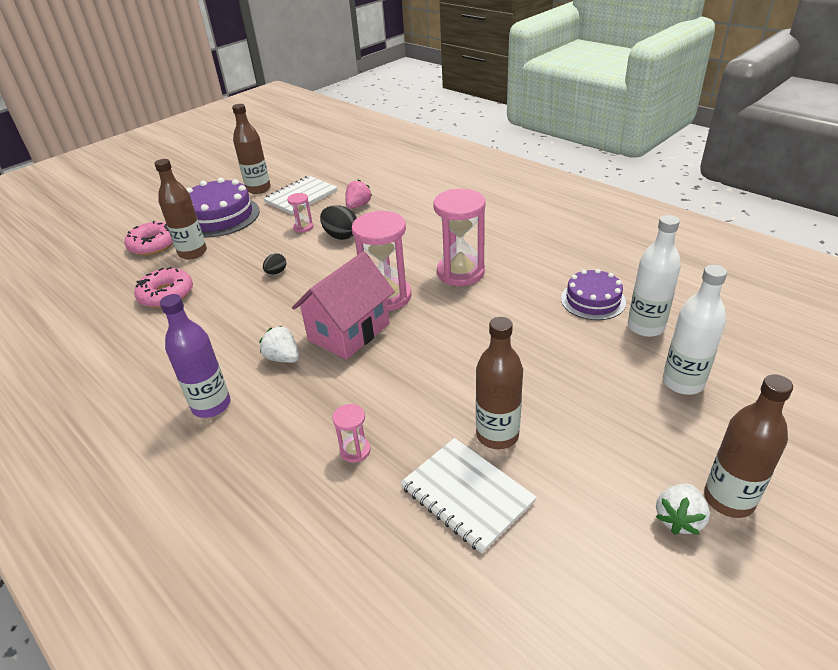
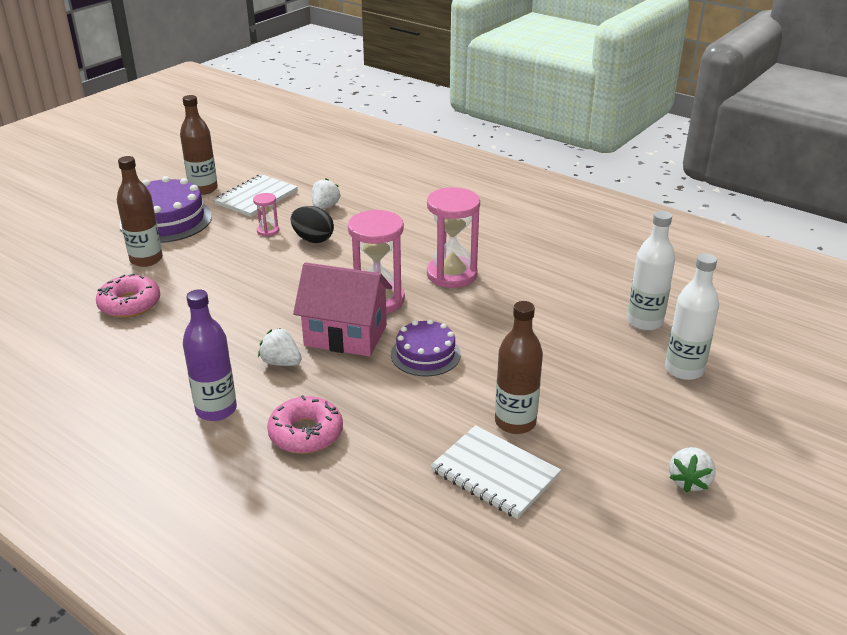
camera: 10 degrees left, 5 degrees down
(153, 245) = (96, 252): pink donut -> pink donut (306, 433)
(276, 272) = (250, 278): black egg -> none
(349, 332) = (345, 335): pink house -> pink house turned 75 degrees clockwise
(355, 450) = (378, 442): pink hourglass -> none
(358, 206) = (325, 207): pink strawberry -> white strawberry
(593, 300) = (591, 298): purple cake -> purple cake (425, 354)
(728, 499) = (731, 463): brown bottle -> none

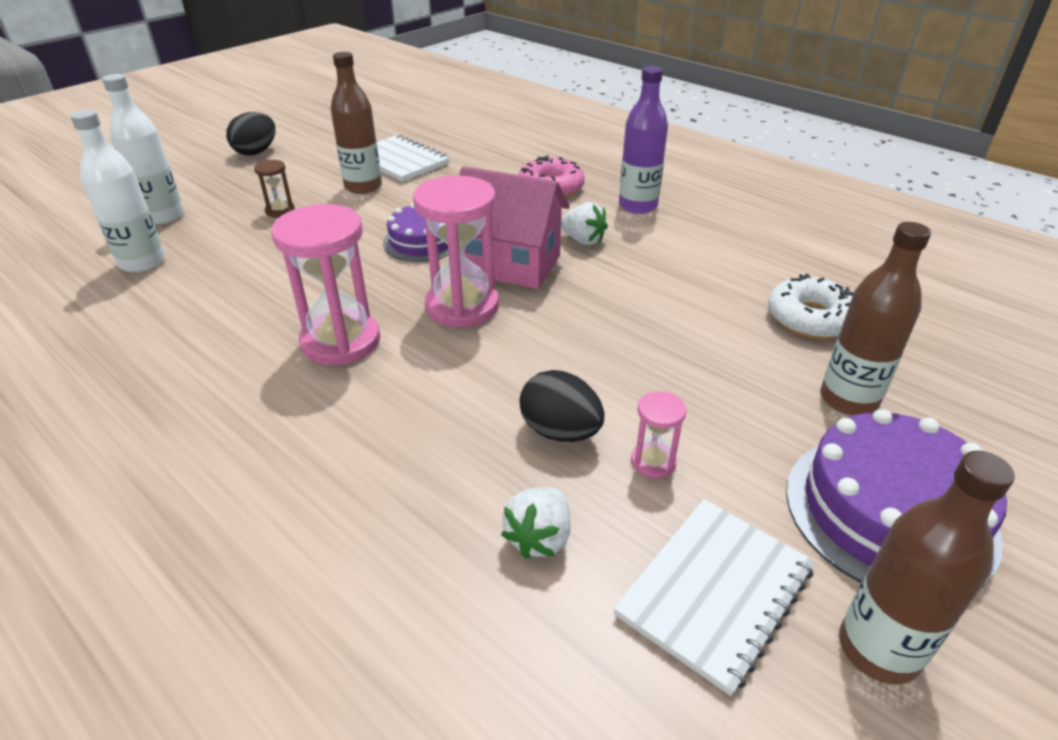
camera: 175 degrees left, 5 degrees up
(130, 304) = (810, 318): pink donut -> white donut
(578, 382) = (280, 211): none -> brown hourglass
(689, 481) = (256, 152): white strawberry -> black egg

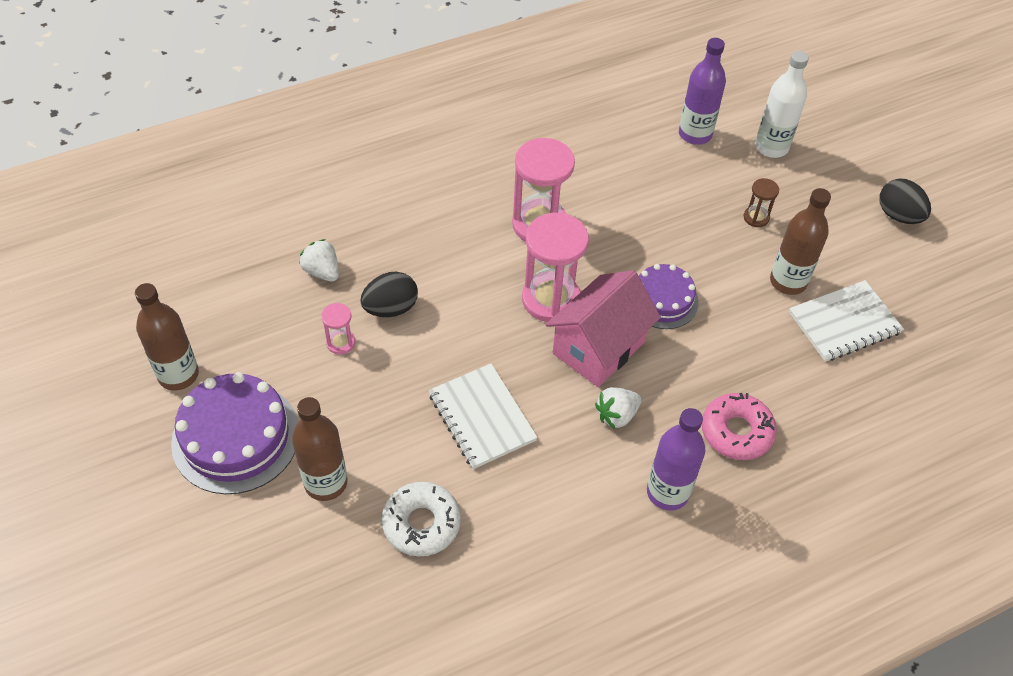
camera: 110 degrees right, 15 degrees up
(142, 262) = (695, 134): white bottle -> purple bottle
(714, 592) = (247, 327): white notebook -> white notebook (482, 417)

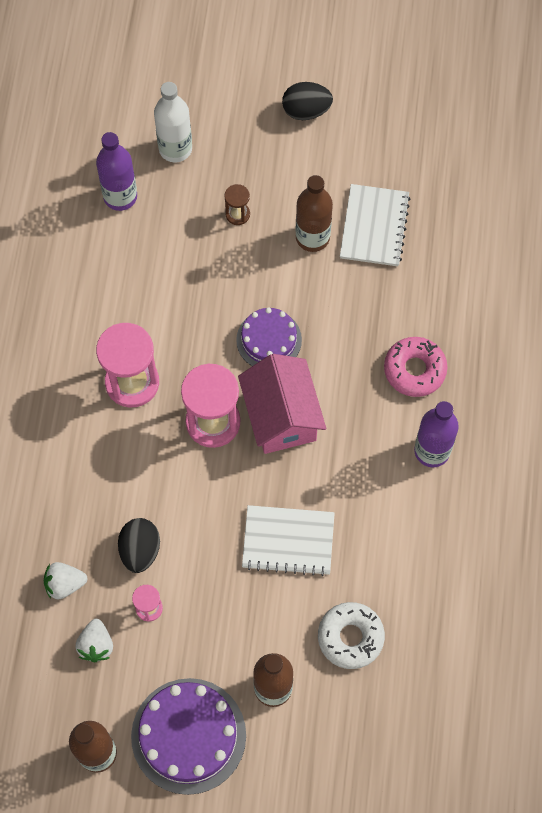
camera: 55 degrees left, 15 degrees up
(616, 415) = (348, 443): white strawberry -> white strawberry (96, 645)

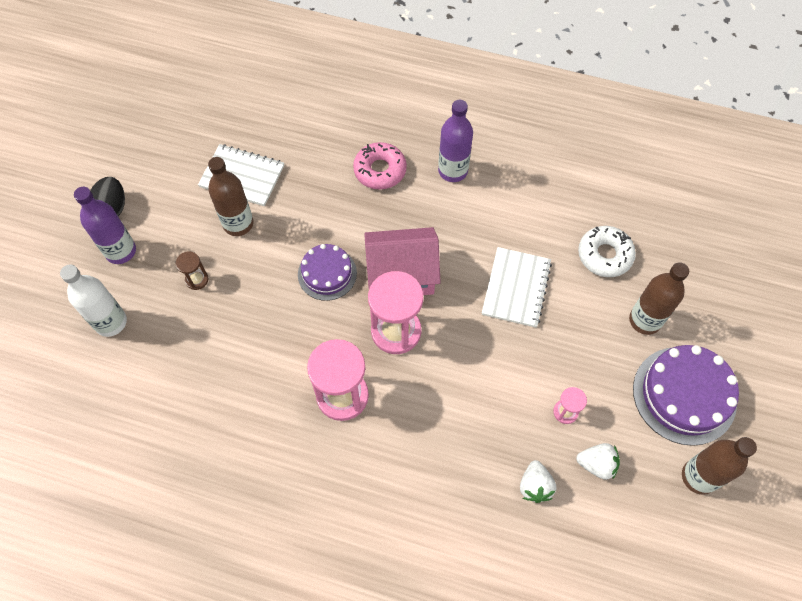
camera: 80 degrees left, 5 degrees down
(120, 196) = (145, 379): purple bottle -> purple bottle (121, 251)
(140, 550) = (509, 412): black egg -> none

